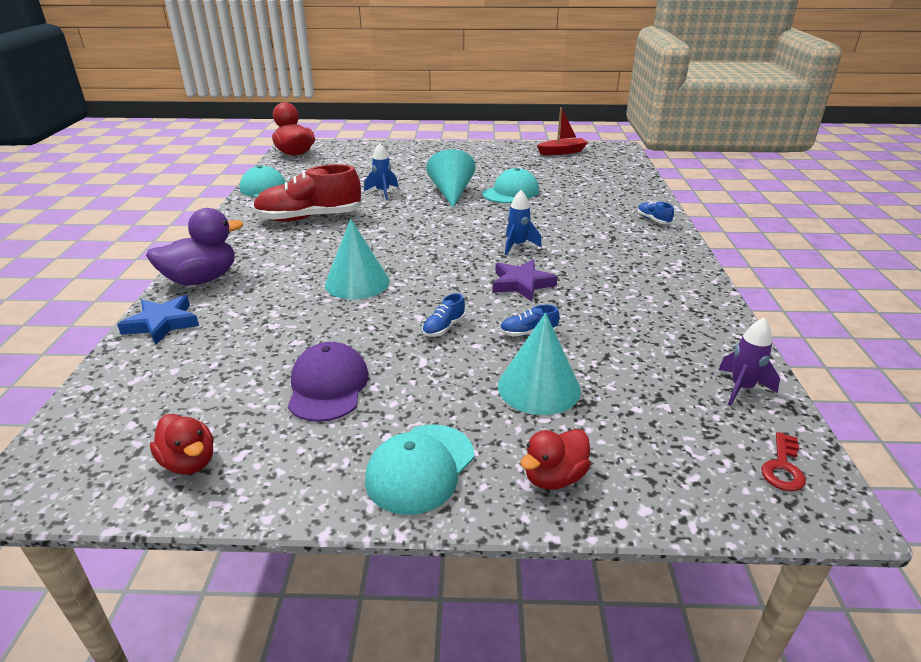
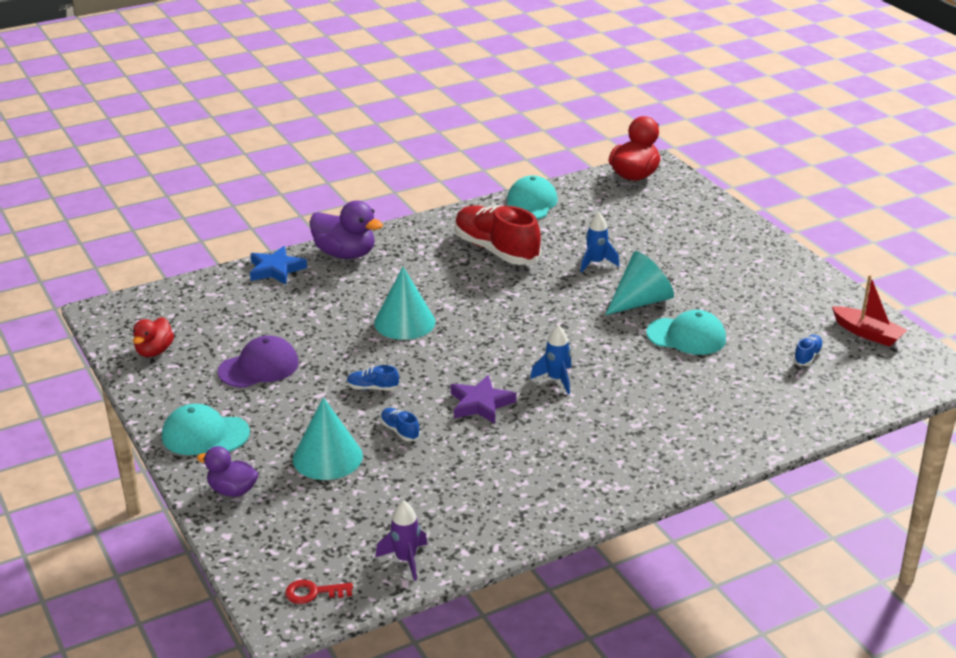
camera: 60 degrees right, 0 degrees up
(554, 477) = (232, 490): red duck -> purple duck
(653, 220) = (717, 449): blue shoe -> blue shoe (807, 357)

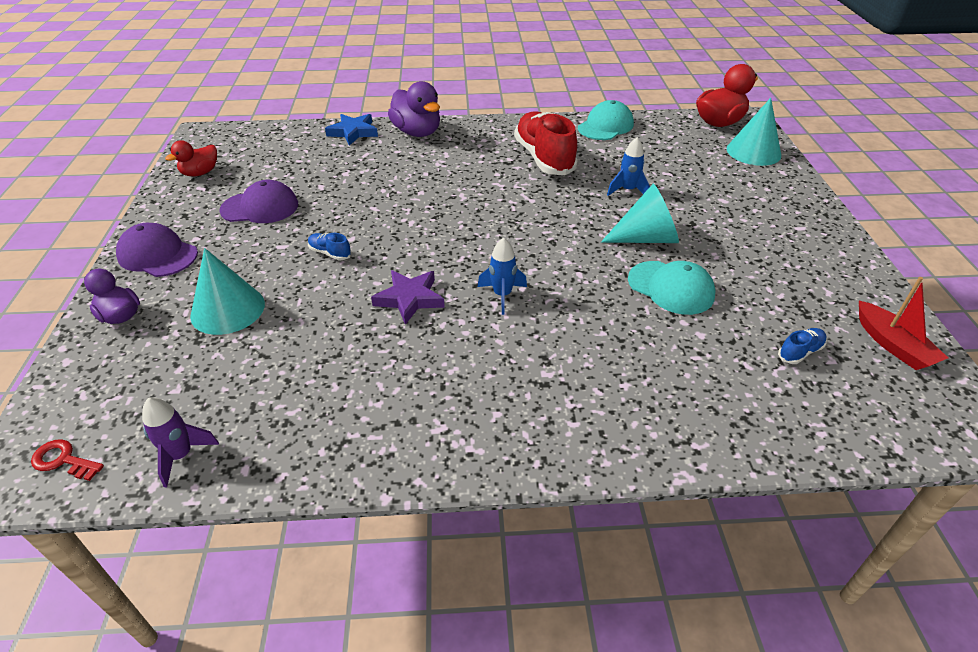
camera: 25 degrees right, 10 degrees up
(205, 435) = (157, 255): turquoise cap -> purple cap
(400, 431) = (313, 303): blue shoe -> none
(404, 322) = (412, 200): turquoise cone -> turquoise cone (753, 152)

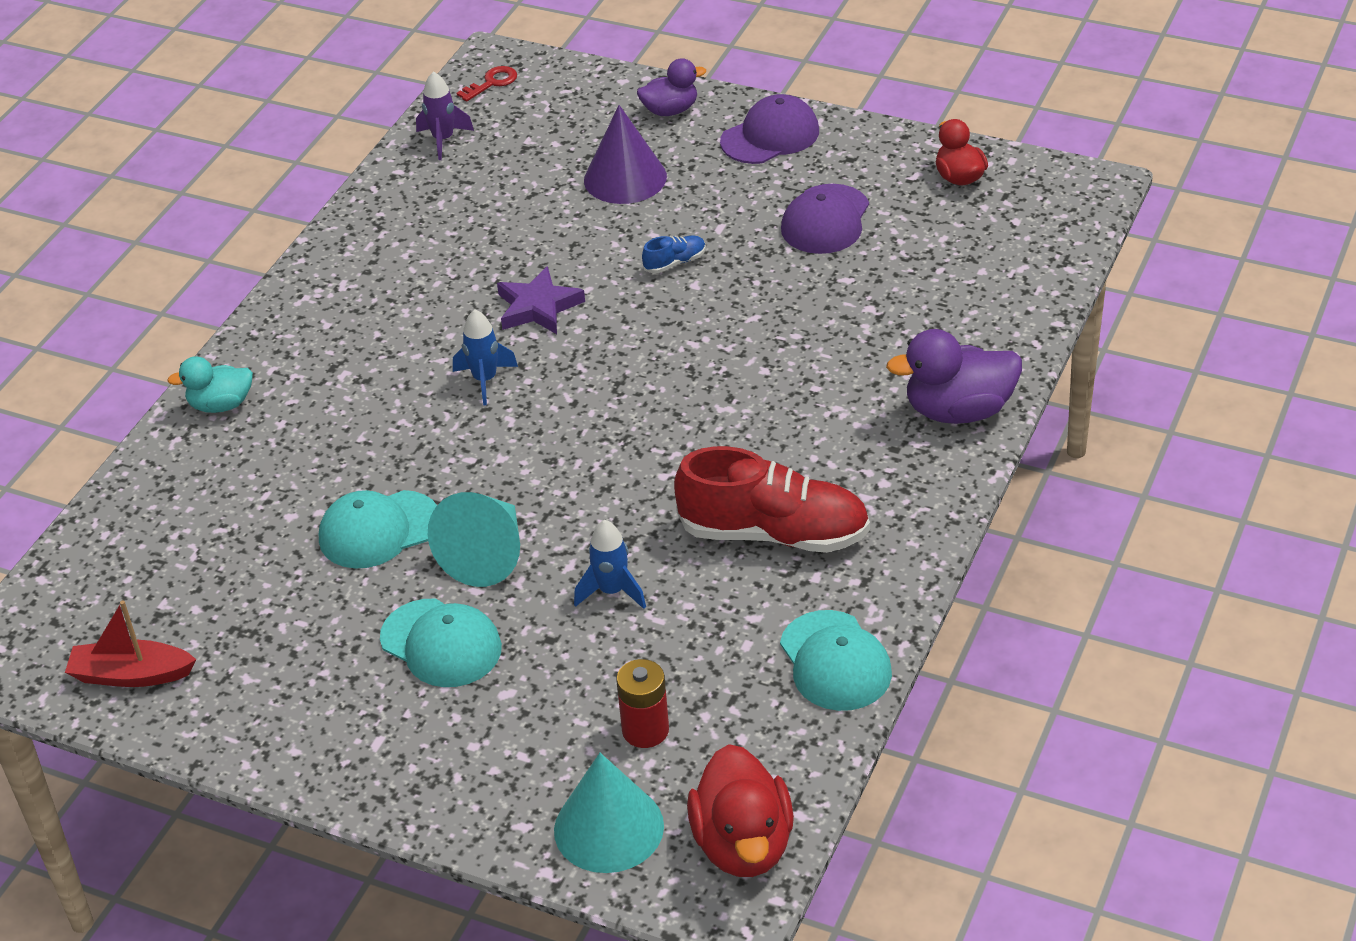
camera: 120 degrees right, 0 degrees up
(228, 309) = (625, 178): turquoise cone -> purple cone
(353, 132) = (1003, 339): blue star -> none
(637, 436) = (221, 405): none -> turquoise duck
(695, 158) = (645, 730): none -> red battery
(720, 231) = (441, 643): none -> turquoise cap
(800, 352) = (196, 584): blue shoe -> none

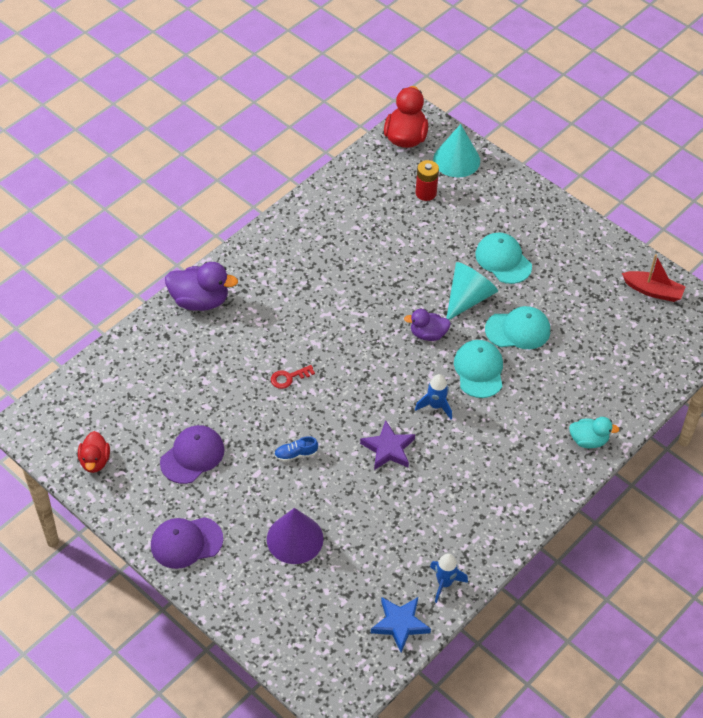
camera: 165 degrees left, 10 degrees up
(443, 140) = (400, 624): purple rocket -> blue star
(492, 83) = (347, 675): red key -> red key (289, 378)
(612, 591) = (415, 260): blue rocket -> blue rocket (444, 583)
(670, 110) = (237, 594): purple duck -> purple duck (428, 334)
(774, 533) = (326, 264): red shoe -> none
(835, 661) = (331, 196): turquoise cap -> turquoise cap (479, 370)

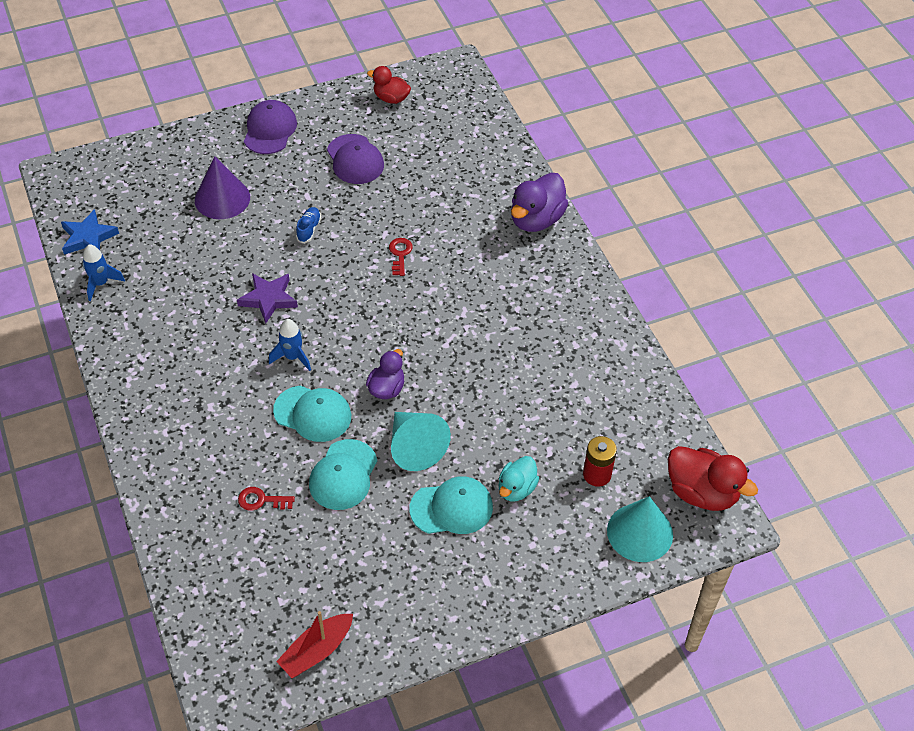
camera: 115 degrees right, 0 degrees up
(570, 369) = (261, 500): none -> red key
(588, 440) = (163, 472): turquoise duck -> turquoise duck (516, 488)

